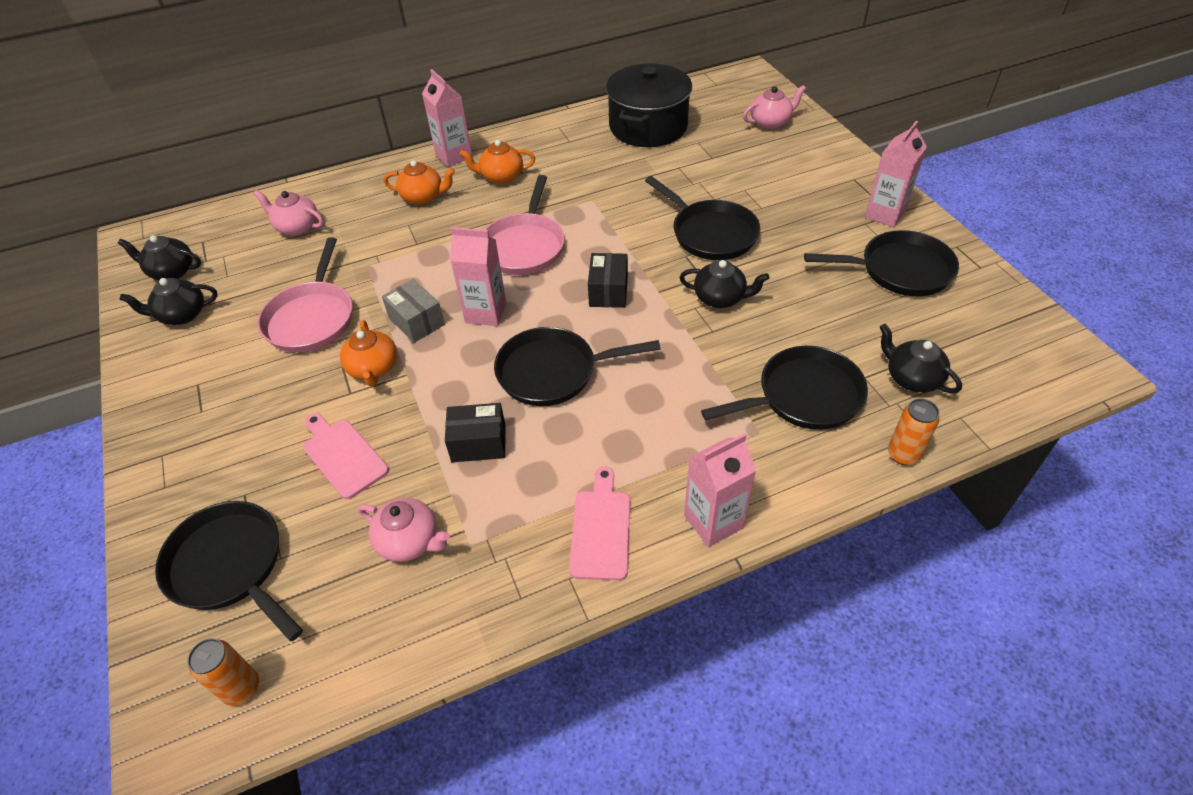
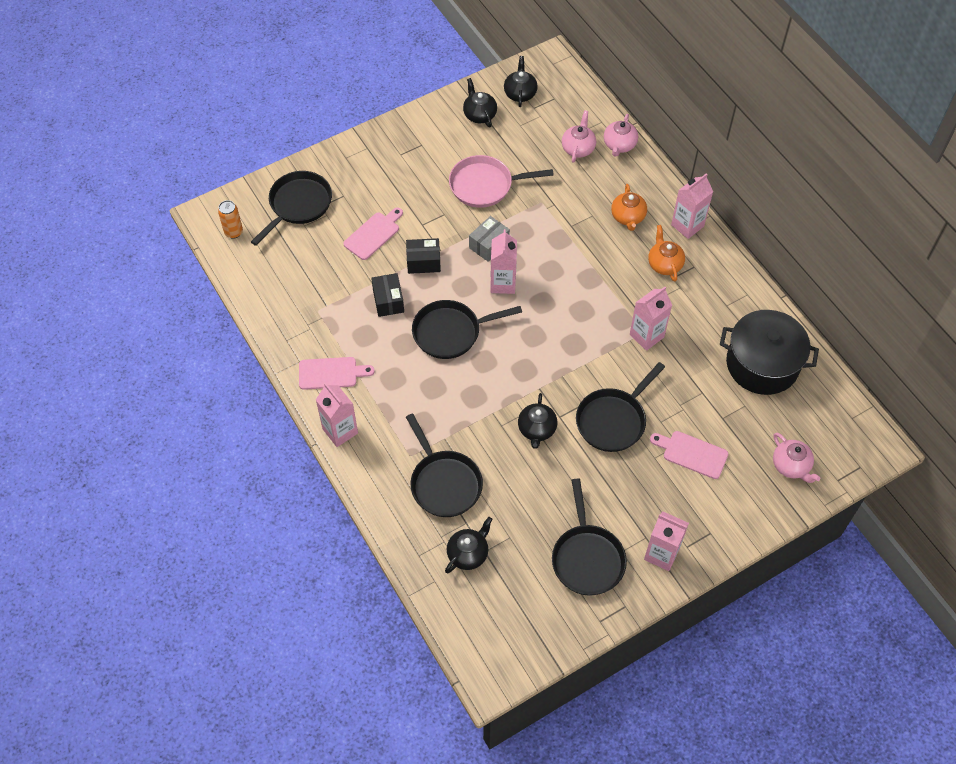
camera: 80 degrees right, 10 degrees up
(373, 369) = (443, 231): orange teapot -> none
(410, 541) = (318, 281): pink teapot -> pink teapot (619, 145)
(524, 246) = (578, 294): pink pan -> none
(553, 372) = (451, 332): black pan -> black pan turned 90 degrees counterclockwise
(597, 198) = (646, 336): none -> pink carton
(608, 291) = (534, 356): black box -> black box (423, 262)
(756, 181) = (692, 454): none -> pink cutting board
(903, 454) = (399, 541): orange can -> none

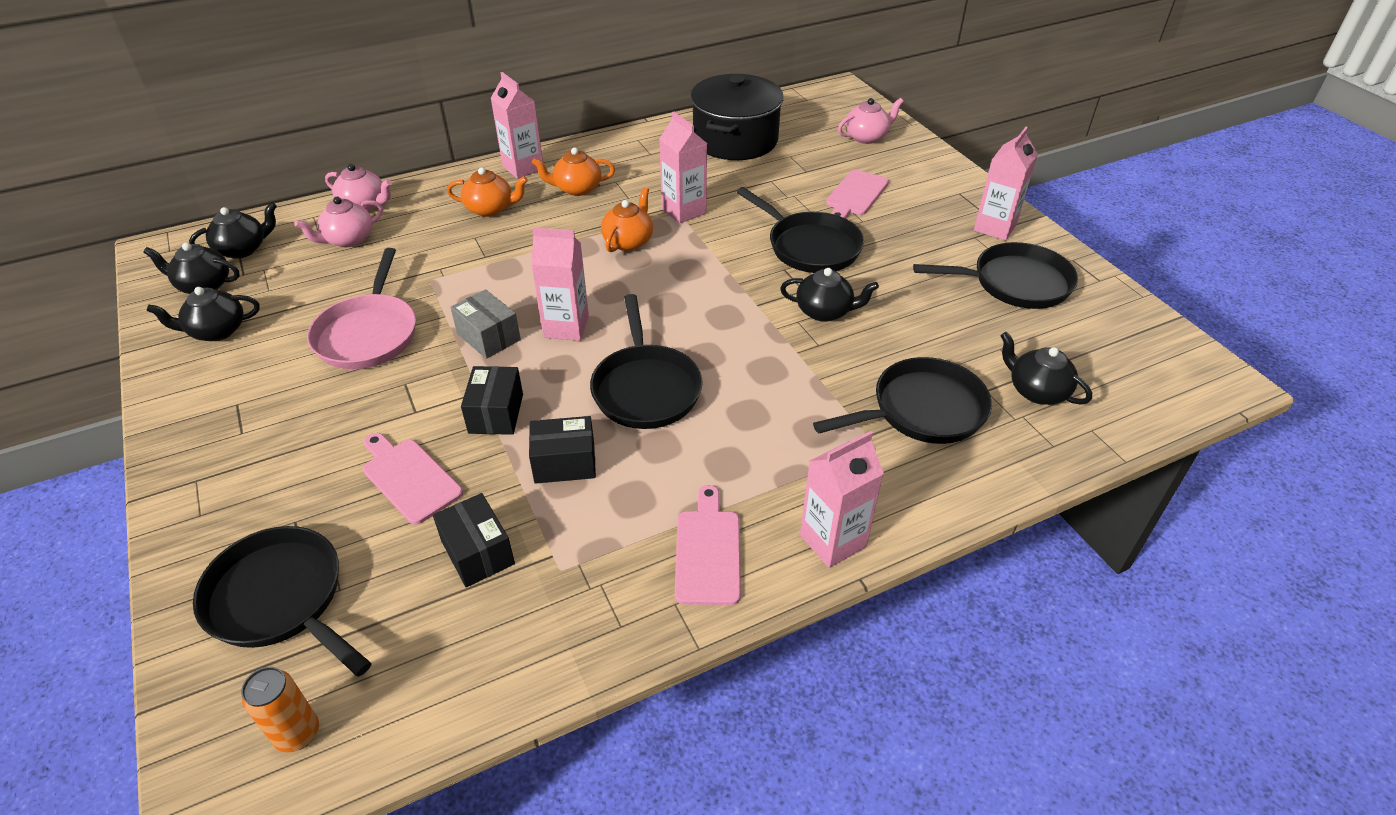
camera: 85 degrees left, 15 degrees down
(327, 274) = (478, 552): none -> black box
(559, 99) = (243, 249): none -> black teapot
(578, 148) = (348, 239): pink teapot -> pink teapot turned 60 degrees counterclockwise
(601, 305) = (628, 241): none -> orange teapot

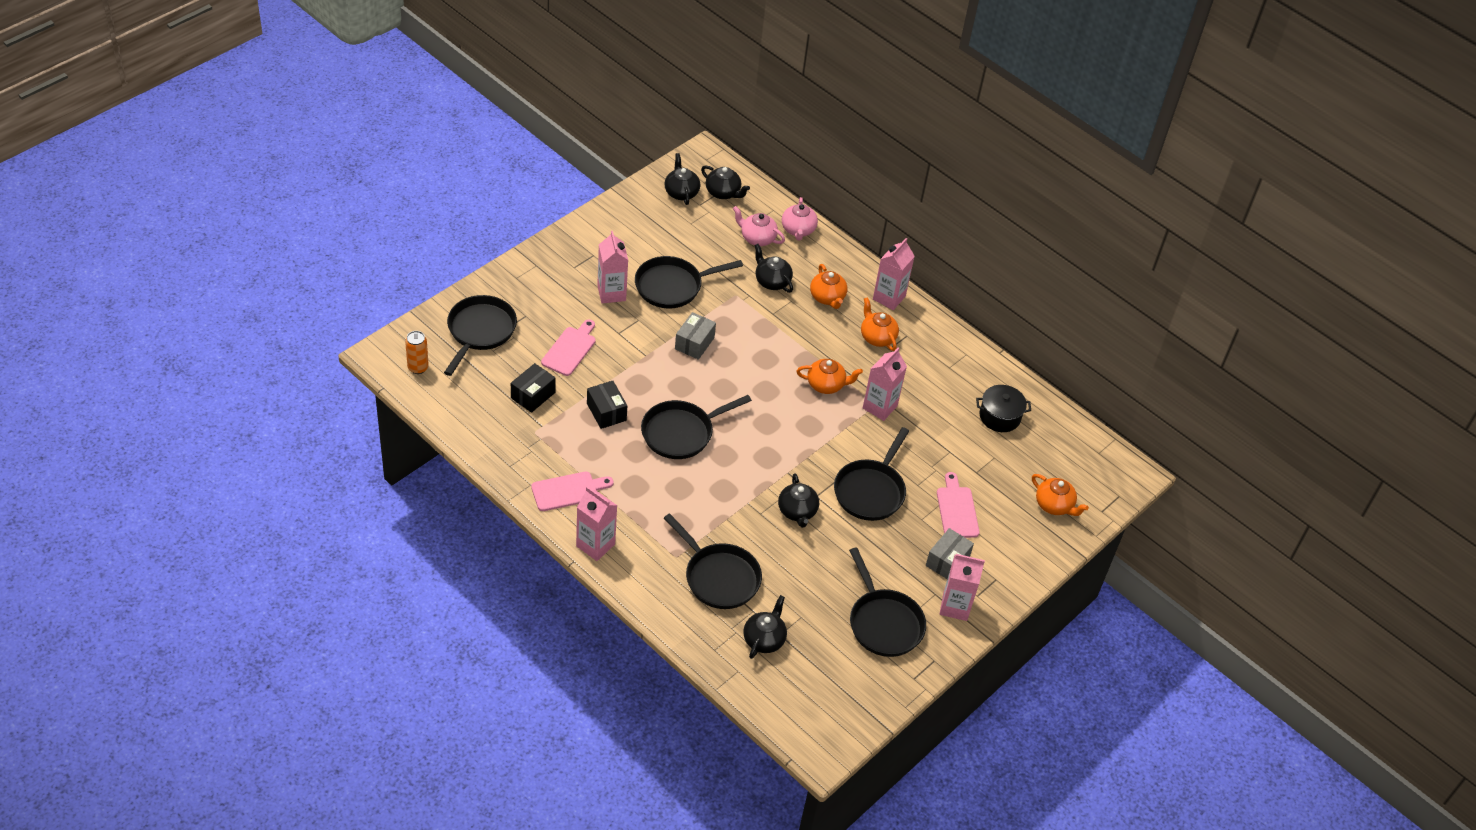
camera: 65 degrees right, 5 degrees up
(216, 331) = (645, 218): black teapot -> black teapot (772, 281)
(368, 333) = (673, 286): pink pan -> black pan
(496, 413) = (631, 369): black box -> none
(566, 327) = (720, 378): pink carton -> pink carton (611, 293)
(735, 140) = (1000, 416): black pot -> black pot, size x0.56
(856, 195) = (957, 510): pink cutting board -> pink cutting board turned 75 degrees clockwise
(866, 137) = (1054, 505): pink teapot -> orange teapot
(929, 218) = (947, 561): none -> grey box

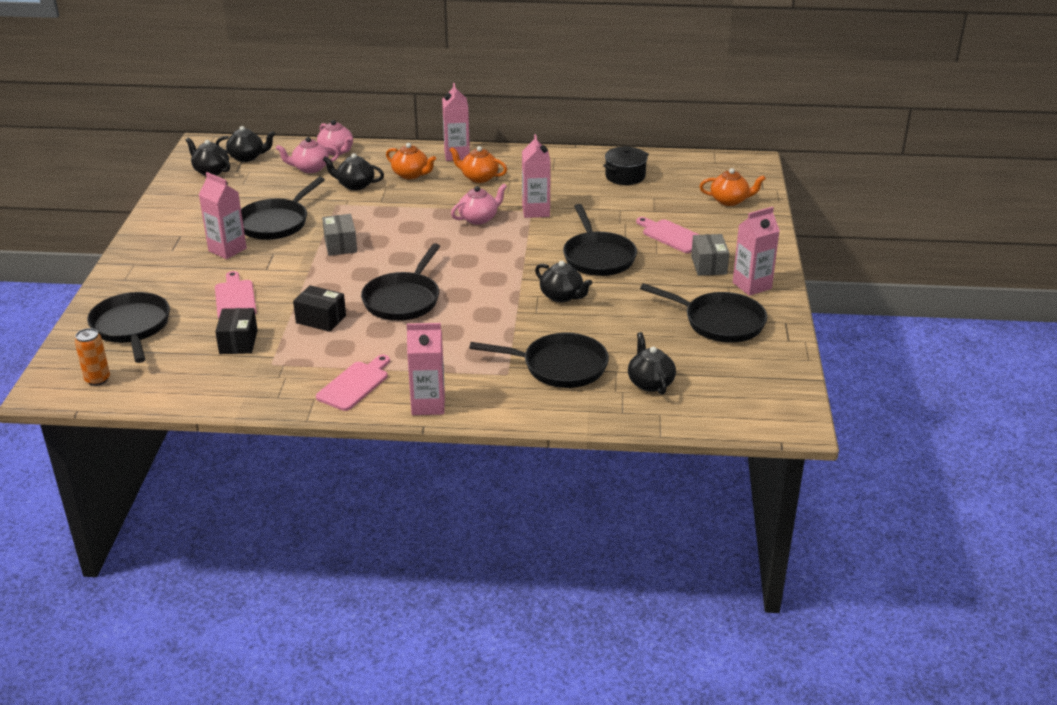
camera: 35 degrees left, 15 degrees down
(826, 385) = (479, 218): orange teapot -> pink teapot

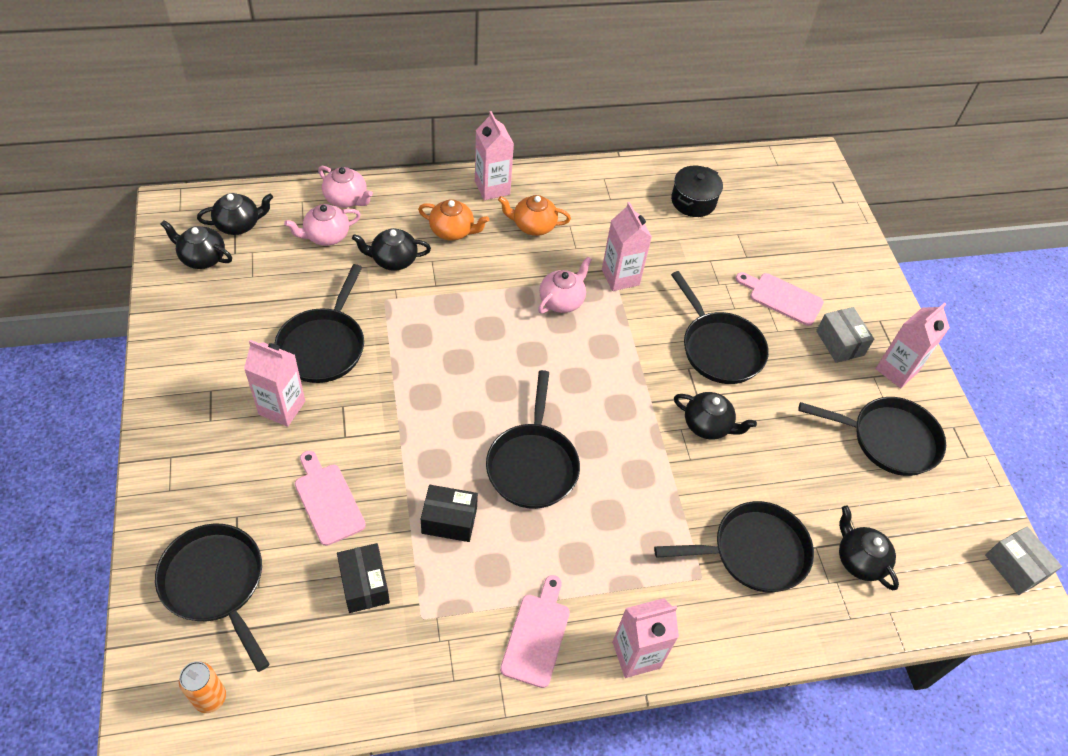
camera: 20 degrees left, 20 degrees up
(340, 245) = (419, 375): grey box -> grey box (1014, 567)
(730, 201) = (818, 228): orange teapot -> none

